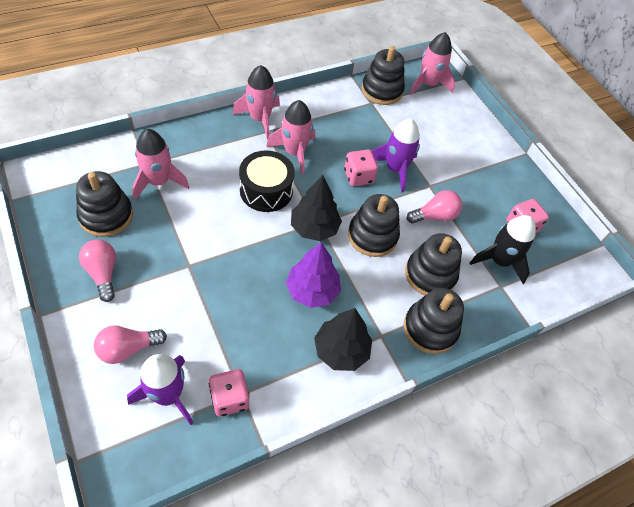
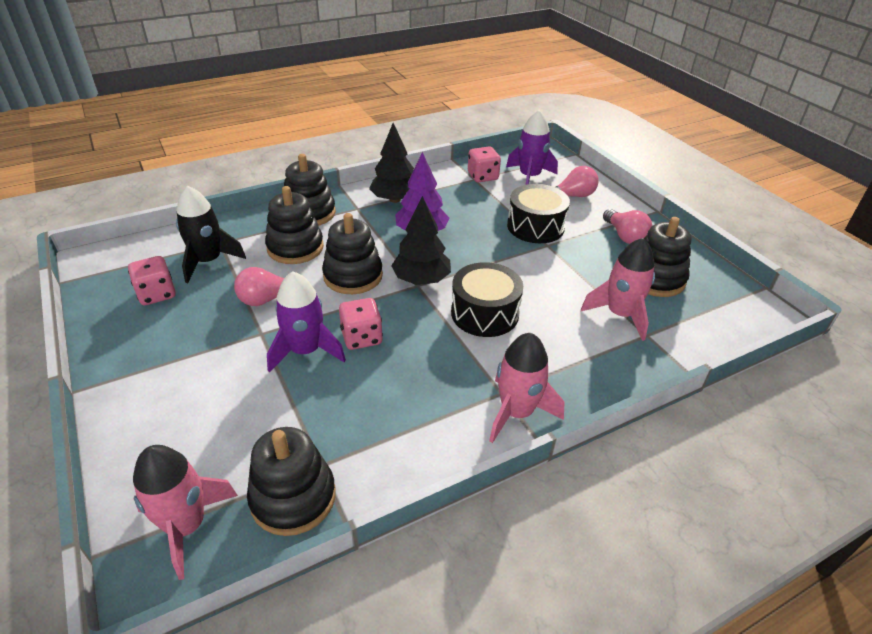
camera: 175 degrees left, 15 degrees down
(192, 293) = (535, 226): none -> black drum
(294, 152) = (454, 363): pink rocket -> none

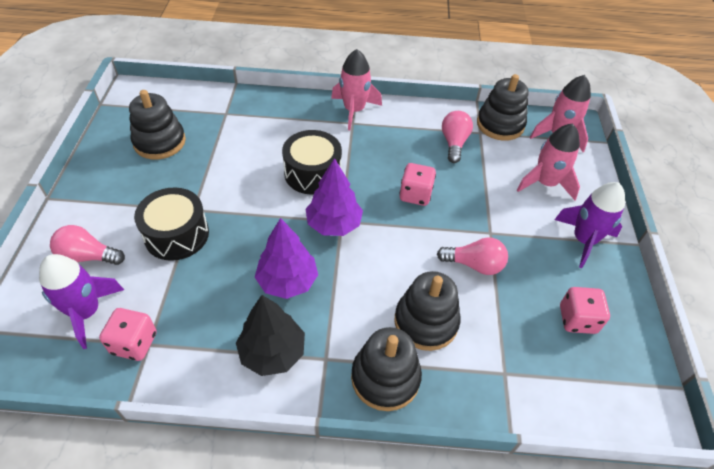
camera: 150 degrees left, 10 degrees up
(208, 261) = (522, 345): black rocket -> none
(305, 351) = (461, 202): purple rocket -> purple rocket (583, 240)
(353, 276) = (389, 256): black stacking toy -> none
(421, 279) = (333, 224): black tree -> purple tree
(620, 315) = (223, 131): pink rocket -> pink rocket (545, 183)
(625, 236) = (120, 186): pink light bulb -> pink light bulb (454, 143)

